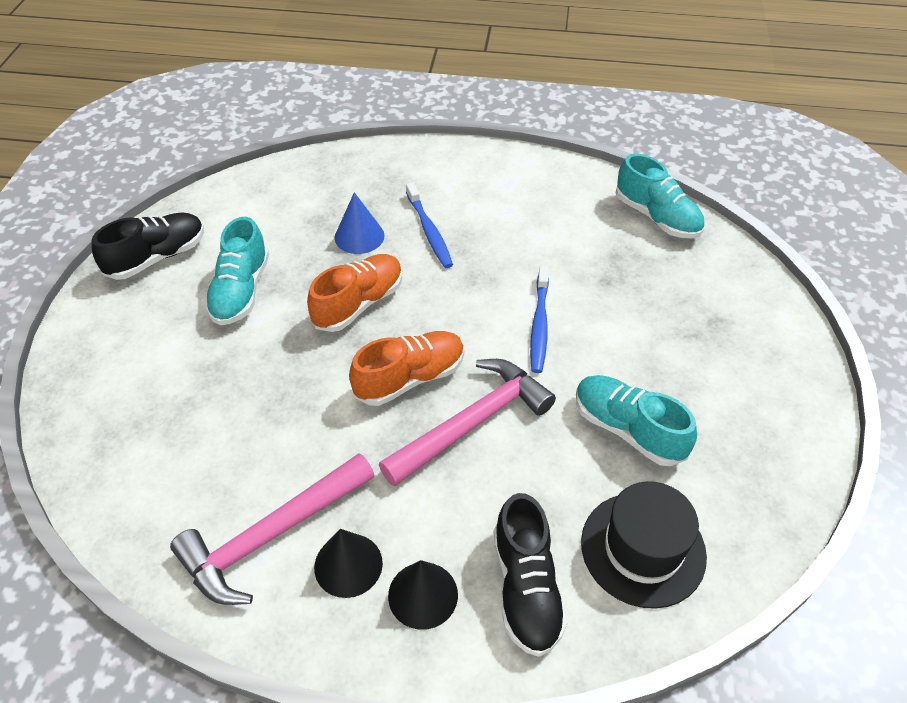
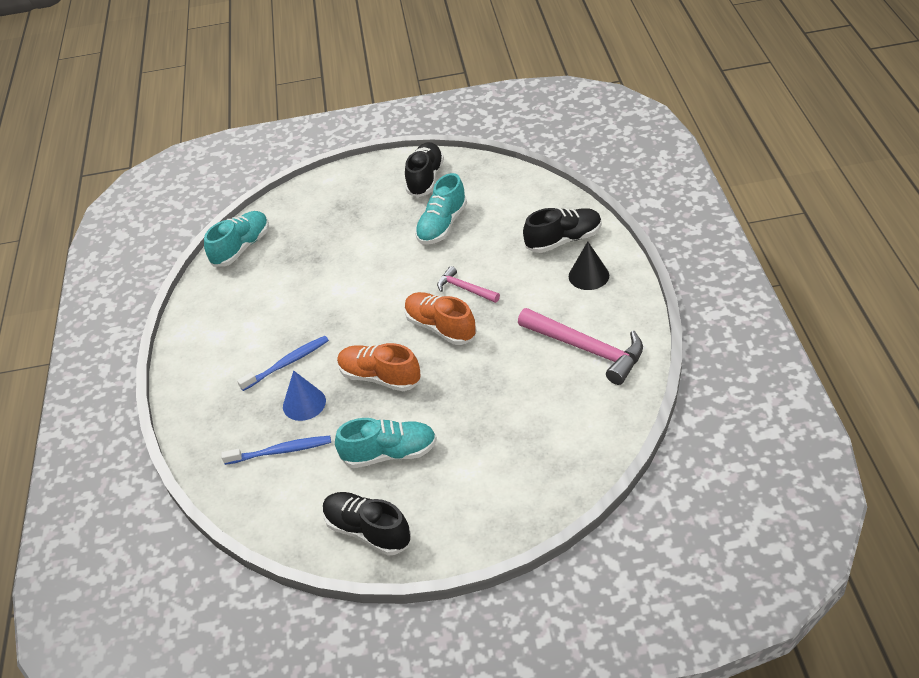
camera: 100 degrees left, 5 degrees down
(348, 565) = (587, 310): black cone -> none
(472, 423) = (465, 289): pink hammer -> pink hammer, size x0.55
(539, 325) = (369, 280): blue toothbrush -> blue toothbrush (280, 451)
(643, 549) = (519, 206): black hat -> none
(757, 435) = (425, 179): none -> black shoe

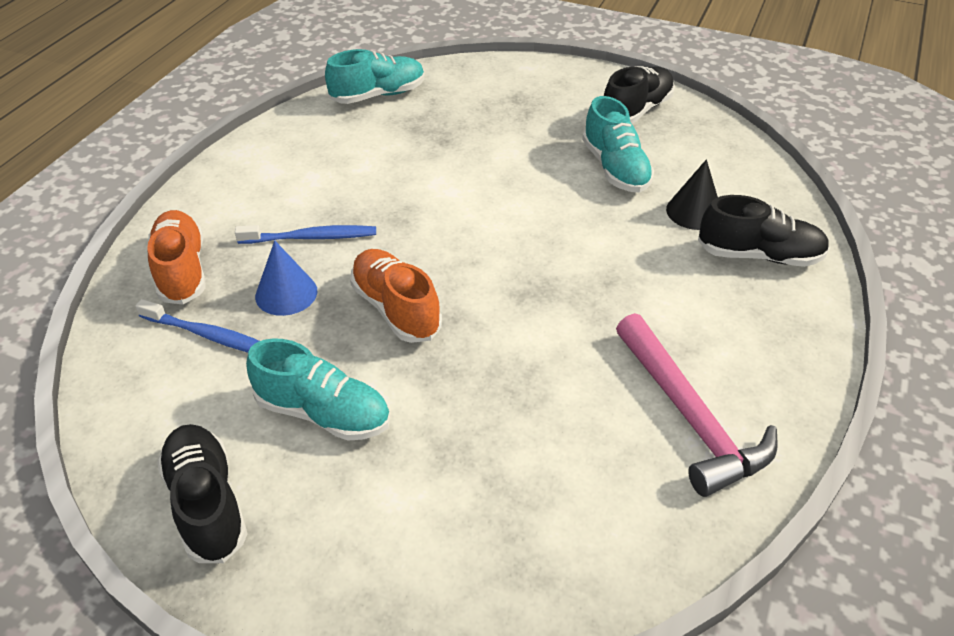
camera: 25 degrees right, 0 degrees up
(440, 327) = (517, 286): orange shoe -> orange shoe (182, 270)
(442, 225) = (615, 169): turquoise shoe -> turquoise shoe turned 75 degrees counterclockwise
(465, 289) = (585, 254): pink hammer -> none
(588, 276) = (762, 317): black cone -> black cone (694, 212)

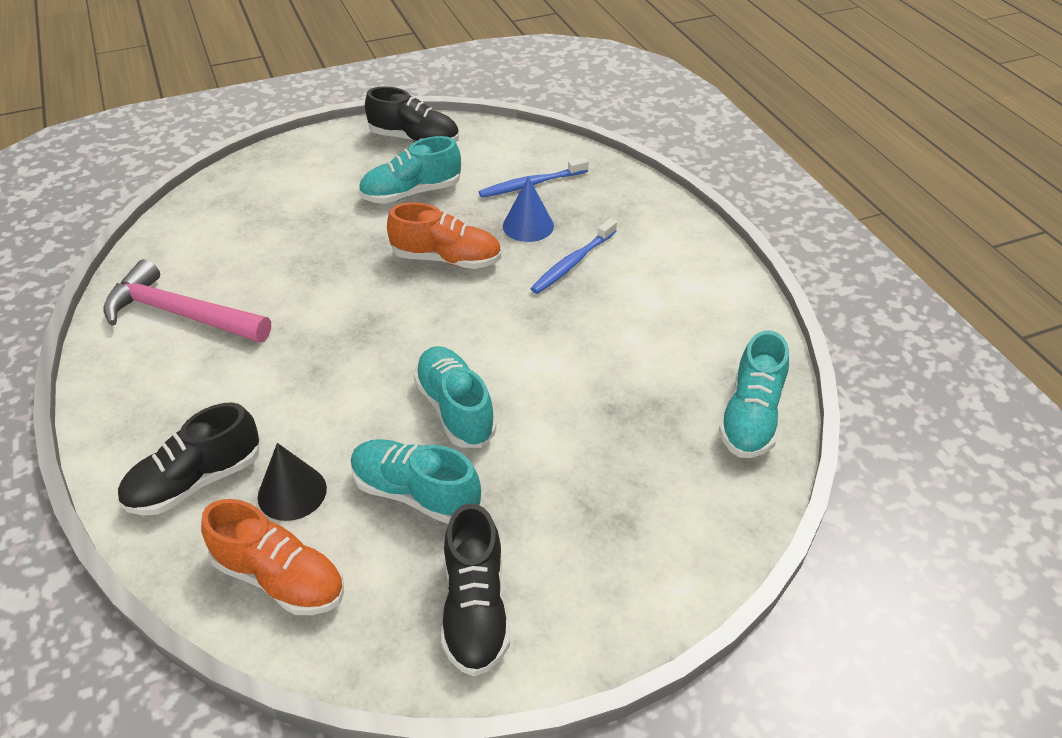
camera: 135 degrees right, 0 degrees up
(182, 270) = (611, 198): orange shoe -> orange shoe (280, 578)
(537, 195) = (455, 409): none -> turquoise shoe

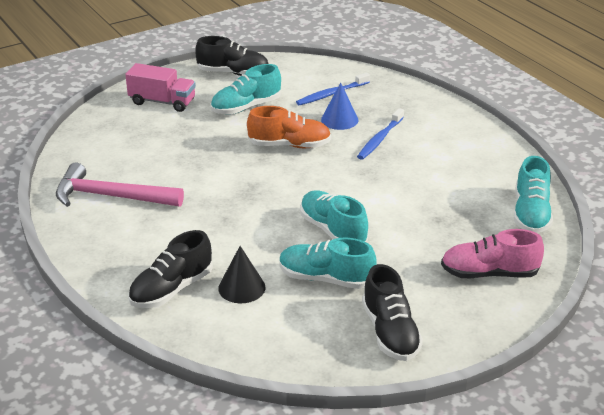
camera: 10 degrees left, 10 degrees down
(280, 578) = (255, 333): orange shoe -> none
(307, 174) = (162, 102): none -> pink truck
(657, 518) = (489, 273): none -> pink shoe

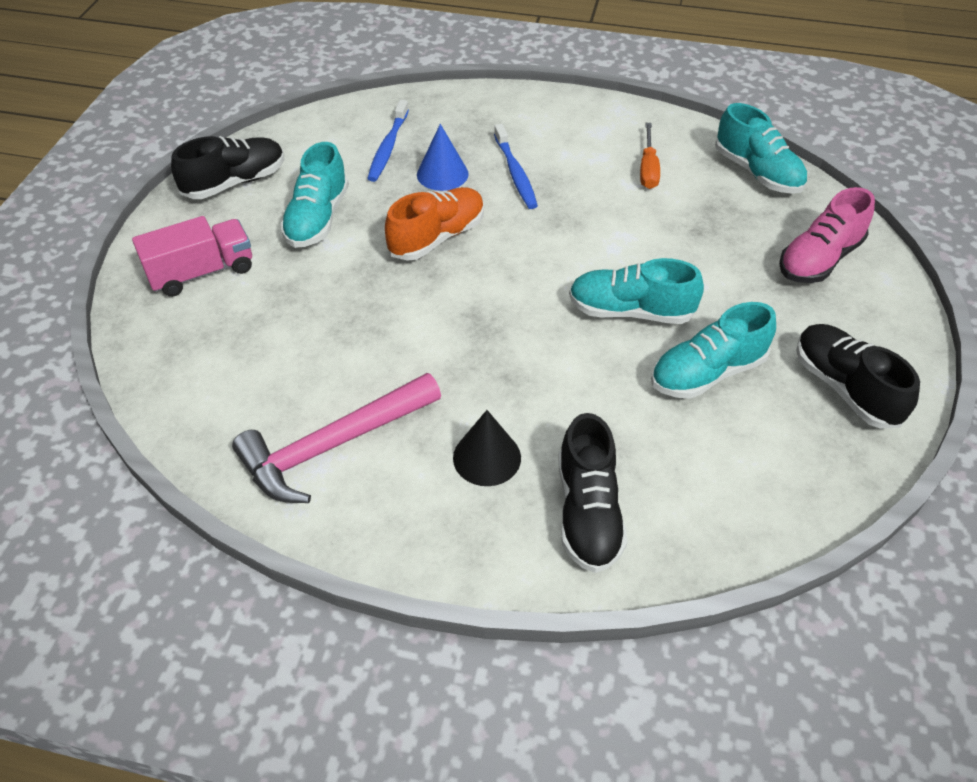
camera: 45 degrees left, 15 degrees up
(241, 287) = (651, 449): black cone -> black cone (487, 457)
(390, 332) = (844, 387): black shoe -> black shoe turned 150 degrees counterclockwise
(462, 176) = (648, 169): none -> orange screwdriver

